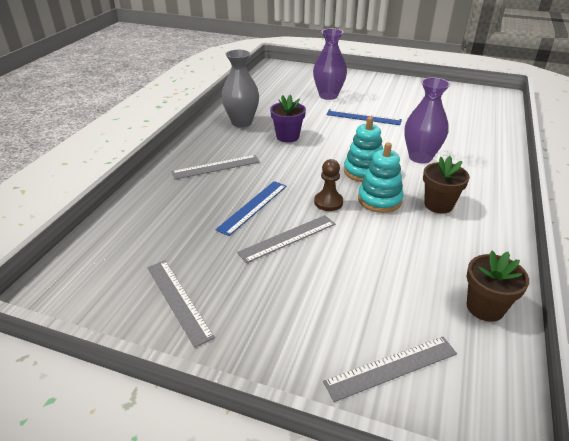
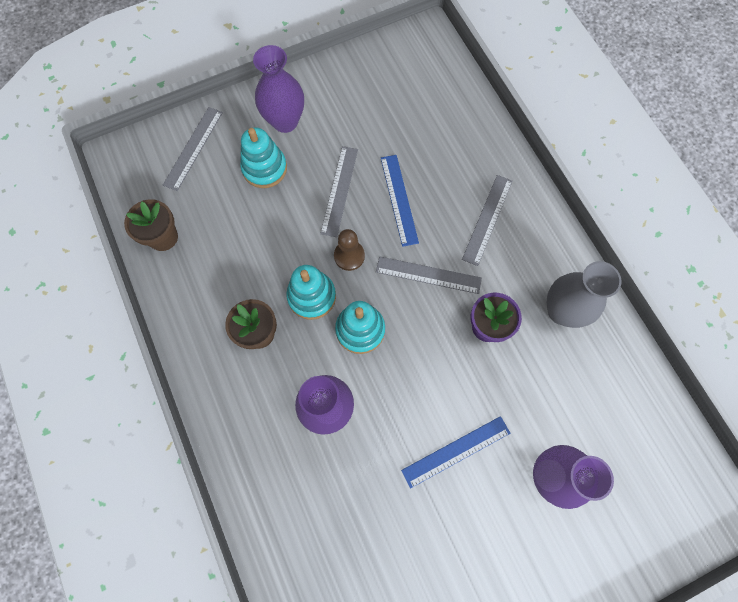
camera: 135 degrees right, 35 degrees up
(178, 300) = (348, 91): grey ruler -> grey ruler (428, 275)
(268, 320) = (285, 121): none -> purple vase
(332, 295) = (264, 168): none -> turquoise stacking toy

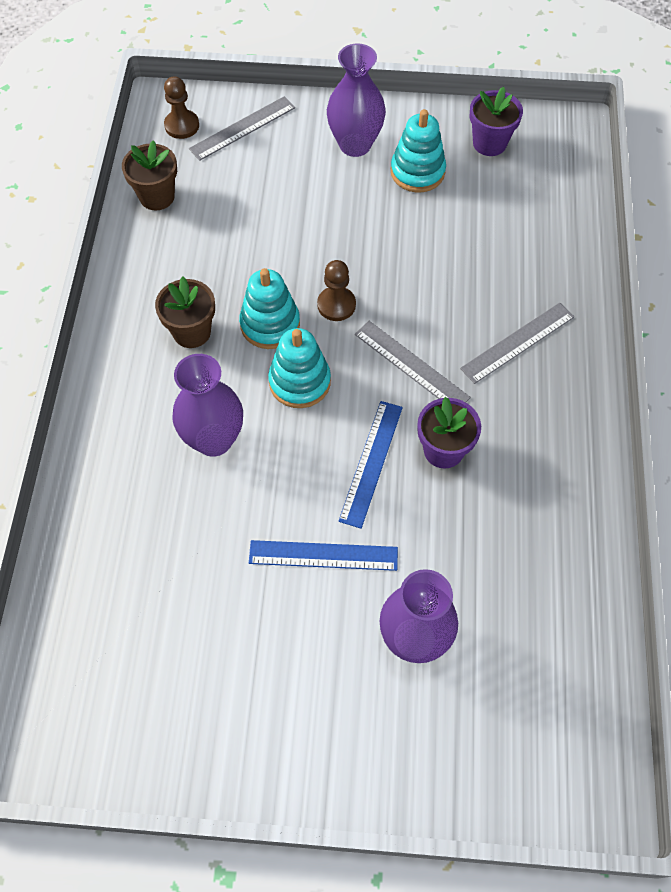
camera: 30 degrees right, 10 degrees down
(145, 168) = (182, 125): none -> brown pawn
(264, 168) = (303, 180): turquoise stacking toy -> turquoise stacking toy (417, 172)
(339, 191) = (368, 237): grey ruler -> none
(379, 74) = (489, 143): none -> purple flower pot
(399, 199) = (429, 276): blue ruler -> blue ruler (371, 463)
(561, 311) = (543, 478): grey vase -> none

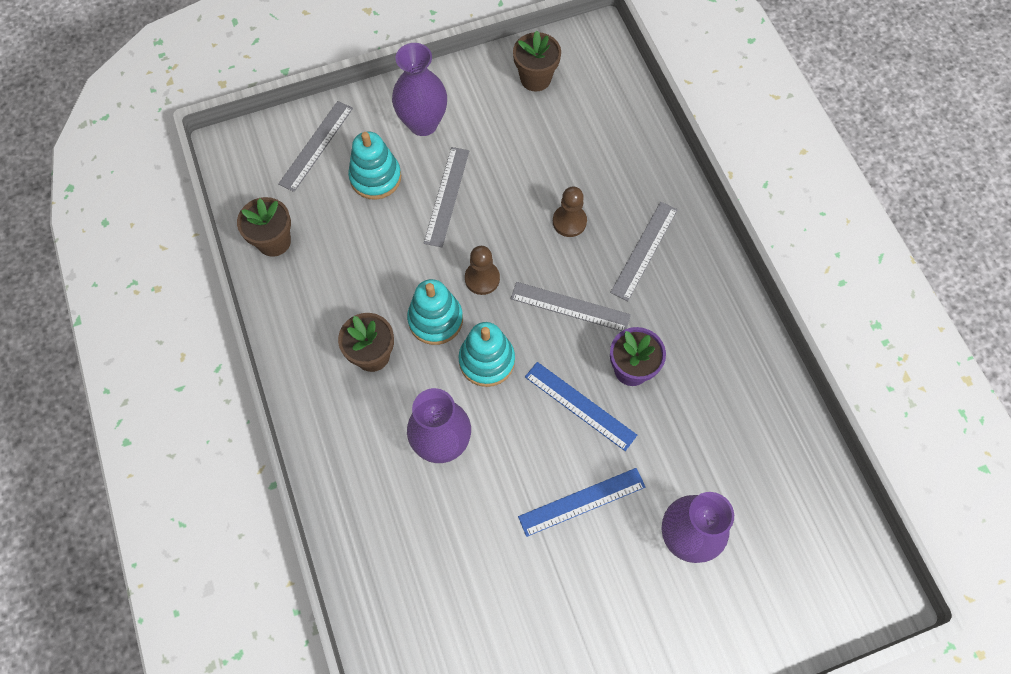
camera: 25 degrees left, 5 degrees up
(182, 125) = (260, 164): brown pawn -> brown pawn (569, 221)
(342, 217) = (447, 196): none -> grey ruler
(371, 463) = (580, 405): blue ruler -> blue ruler turned 45 degrees counterclockwise
(417, 172) = (489, 128): turquoise stacking toy -> turquoise stacking toy (375, 177)
(489, 143) = (535, 78): purple flower pot -> brown flower pot

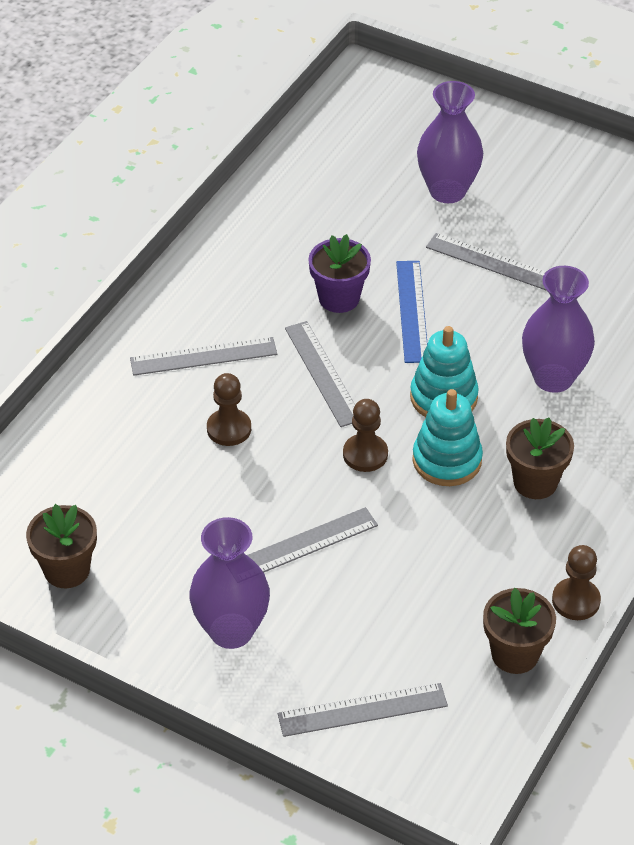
camera: 130 degrees left, 20 degrees down
(273, 302) = (576, 601): none -> brown pawn
(375, 177) = (345, 623): turquoise stacking toy -> none
(582, 502) = (493, 263): blue ruler -> grey ruler

